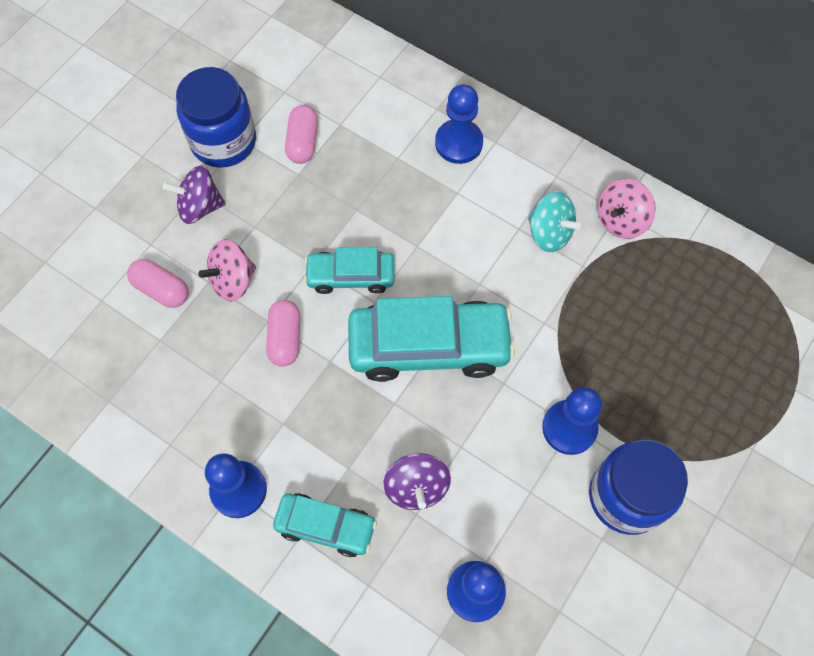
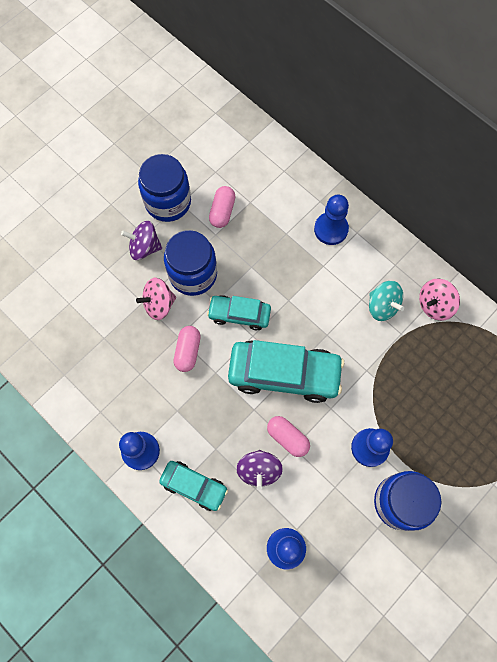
camera: 10 degrees right, 5 degrees up
(161, 289) = (110, 302): pink capsule -> pink capsule (287, 438)
(275, 232) = (193, 274): none -> blue jar

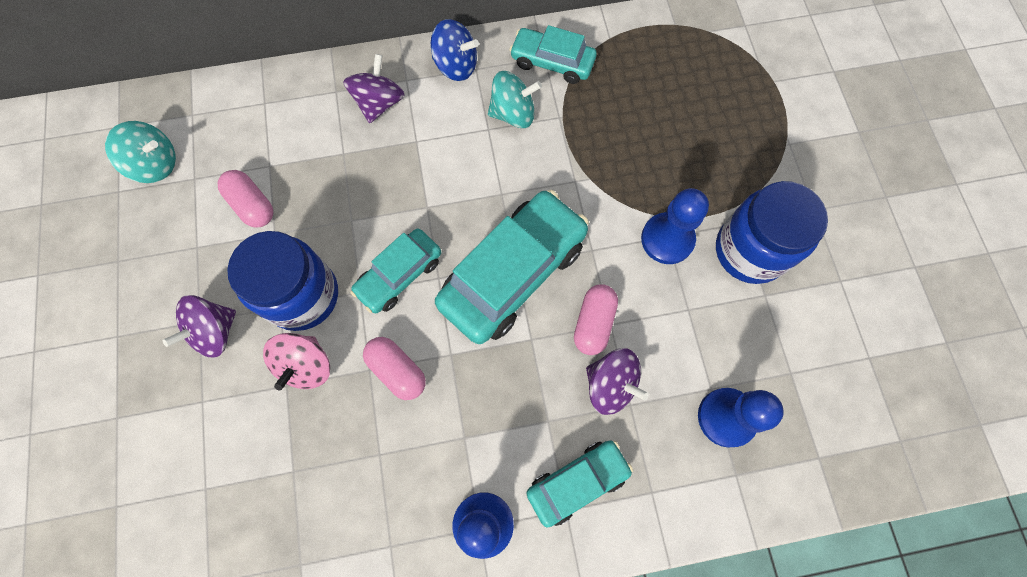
camera: 55 degrees left, 0 degrees up
(168, 202) = (181, 261): blue jar -> none
(209, 147) = (156, 164): none -> turquoise spinning top
(287, 438) = (593, 323): pink capsule -> pink capsule turned 60 degrees counterclockwise
(331, 229) = (379, 103): blue pawn -> purple spinning top
(388, 253) = (456, 66): none -> blue spinning top
(434, 305) = (552, 62): pink spinning top -> turquoise car

